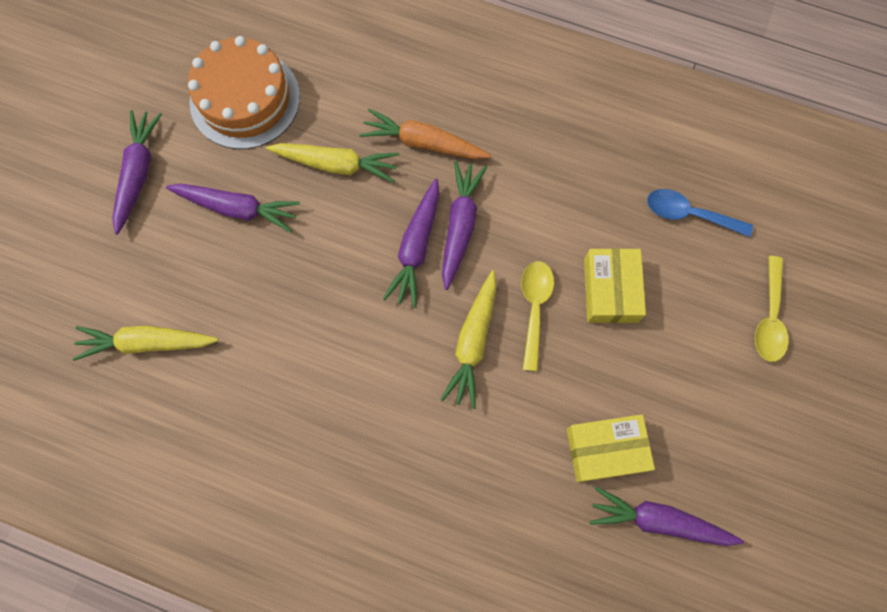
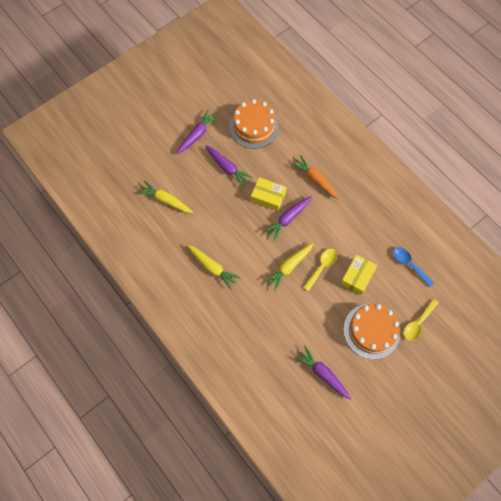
camera: 30 degrees right, 5 degrees down
(336, 165) = (275, 170): yellow carrot -> yellow carrot (212, 267)
(460, 226) = (311, 219): purple carrot -> none
(606, 449) = (318, 336): yellow box -> yellow box (268, 197)
(697, 381) = (371, 331): none -> orange cake

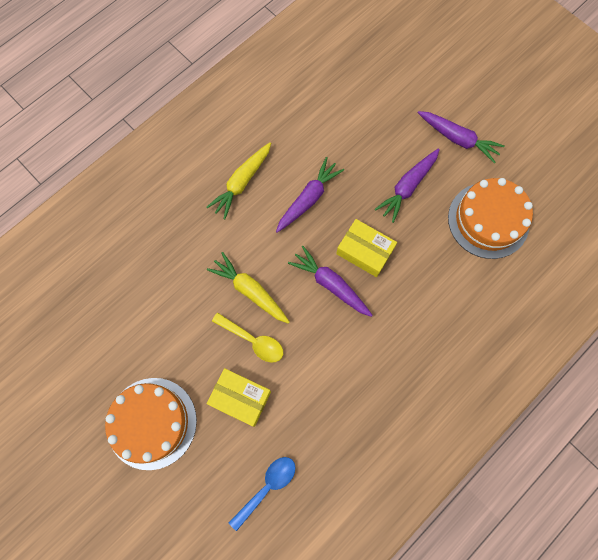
camera: 85 degrees right, 5 degrees up
(166, 200) = (341, 109): yellow carrot -> none
(268, 197) = (365, 251): yellow box -> yellow box turned 75 degrees counterclockwise
(315, 179) = (406, 323): orange carrot -> none
(323, 374) = (85, 349): purple carrot -> purple carrot (308, 199)
(418, 323) = (166, 501): yellow spoon -> none

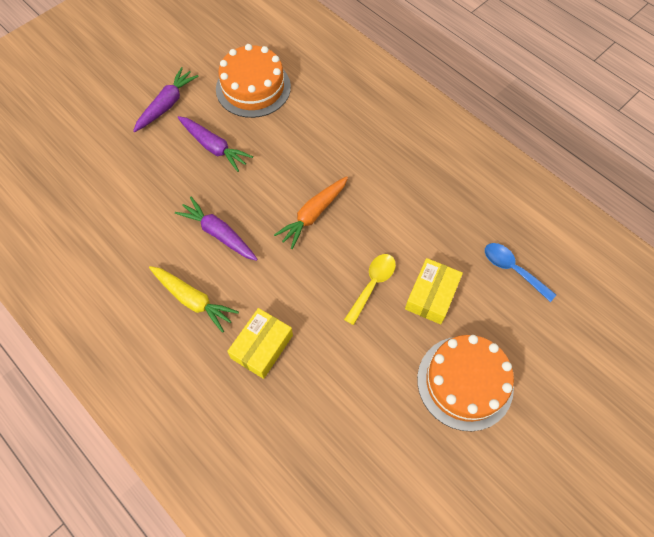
camera: 90 degrees left, 10 degrees down
(250, 291) = (319, 288): yellow carrot -> none
(330, 284) = (313, 214): purple carrot -> orange carrot
(365, 251) = (279, 185): yellow box -> yellow box (262, 346)

